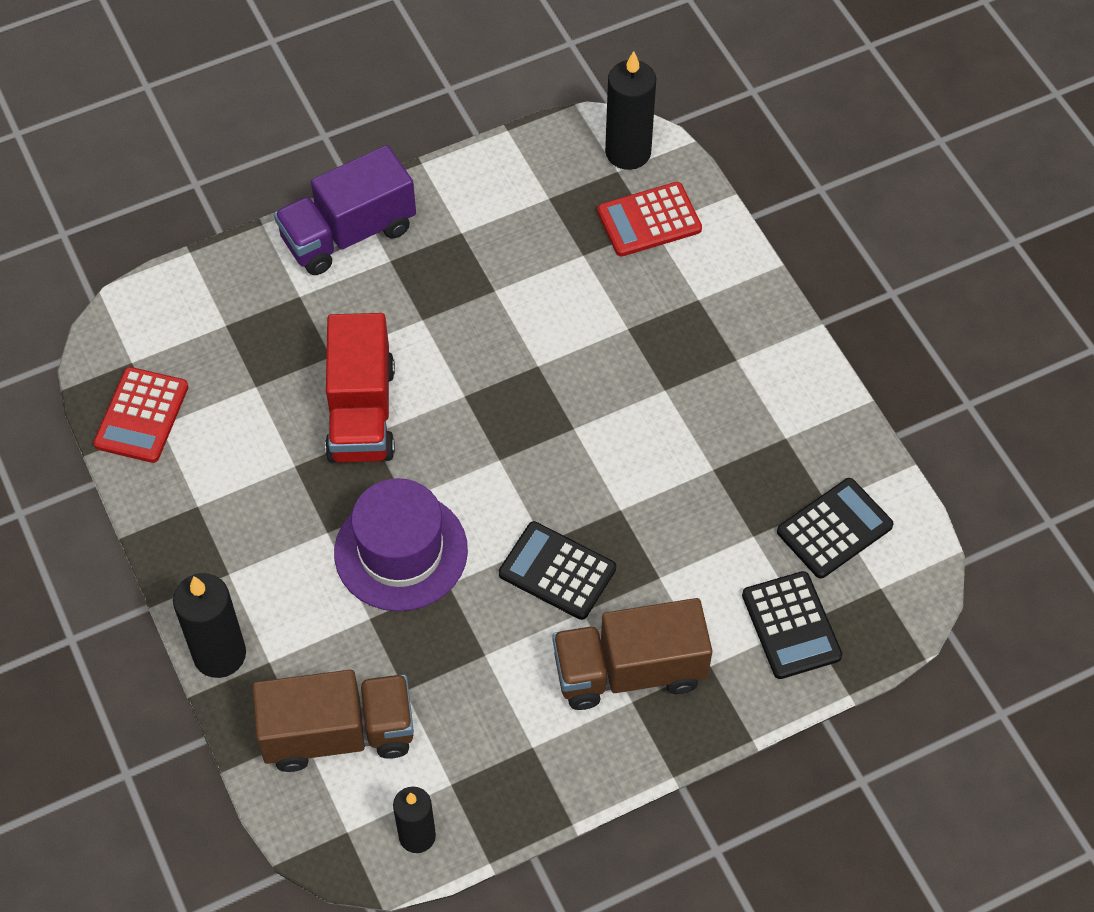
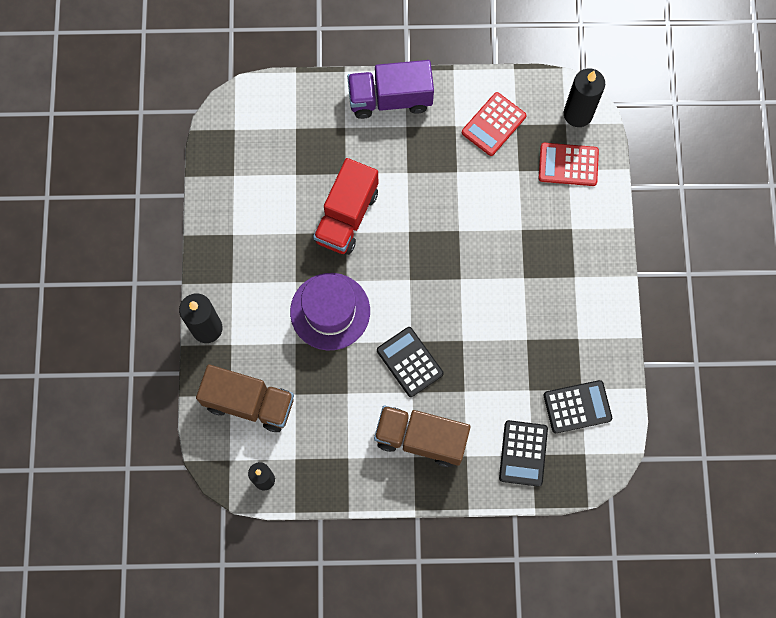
camera: 25 degrees right, 15 degrees up
(142, 416) = (226, 165): red calculator -> red calculator (493, 124)

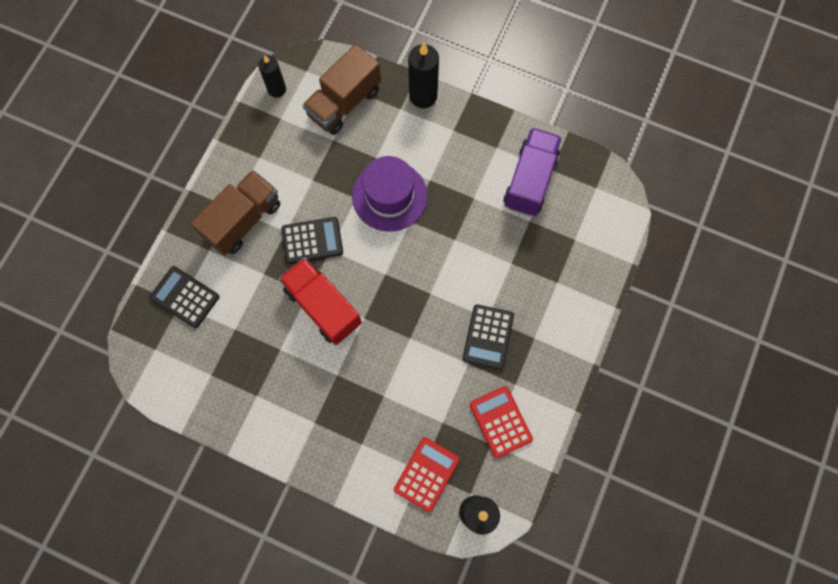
camera: 115 degrees right, 0 degrees up
(347, 216) = (469, 246): red truck -> red truck (323, 306)
(390, 99) = (569, 336): purple truck -> purple truck (529, 180)
(577, 406) = (198, 363): black calculator -> black calculator (488, 337)

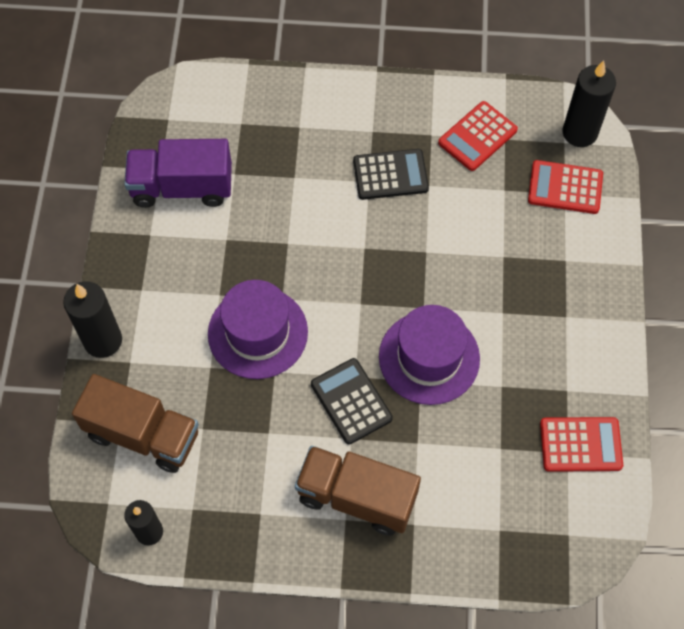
camera: 110 degrees left, 10 degrees down
(185, 297) = (488, 527): black calculator -> none
(212, 387) = (580, 444): none -> red calculator
(323, 306) = (429, 357): red truck -> purple hat

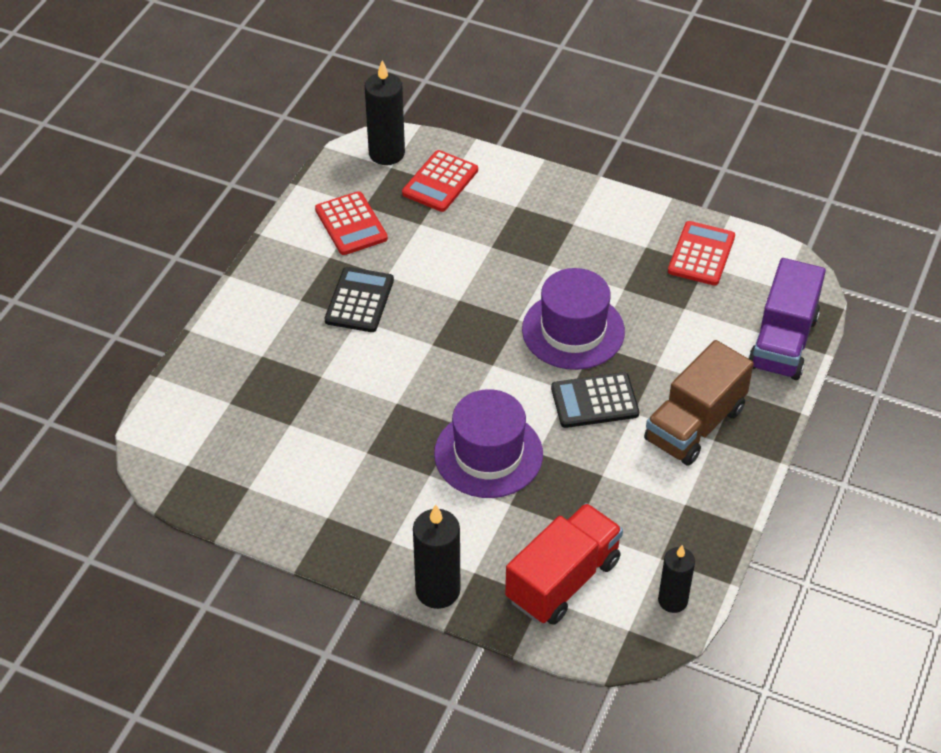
camera: 70 degrees left, 15 degrees down
(143, 434) = (563, 580): brown truck -> red truck
(182, 187) = (283, 474): purple truck -> purple truck (783, 342)

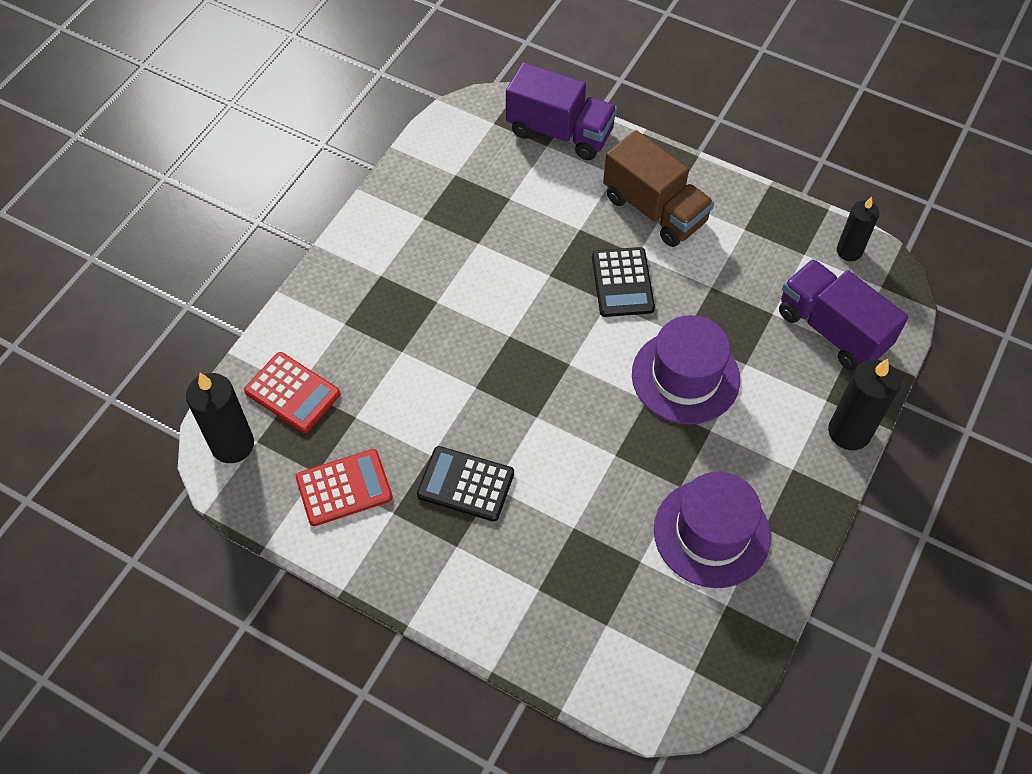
camera: 85 degrees left, 10 degrees up
(563, 580) = (832, 330): red truck -> purple truck
(573, 330) = (530, 290): purple hat -> purple hat (711, 533)
(701, 254) = (440, 176): red calculator -> none

